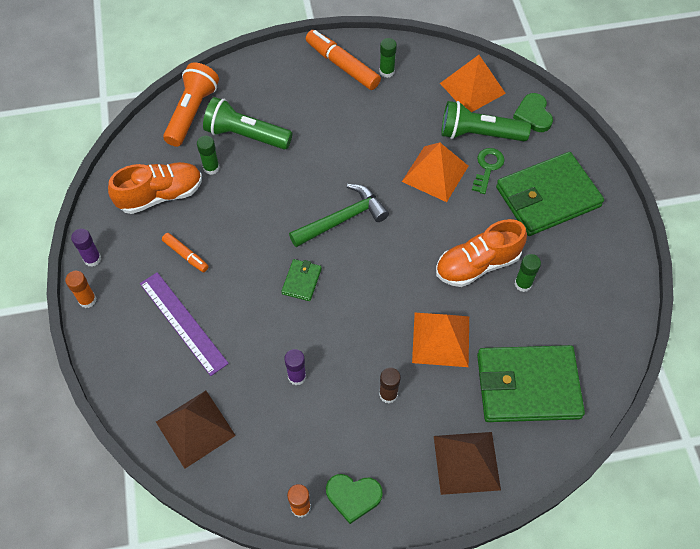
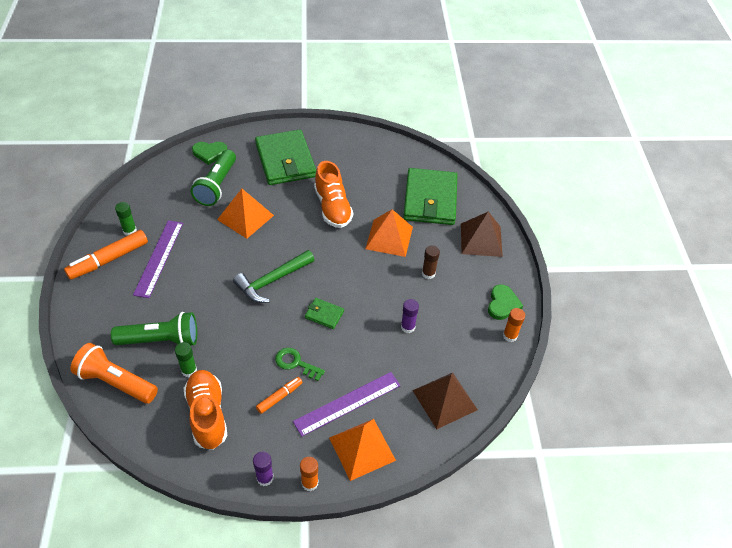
camera: 85 degrees left, 10 degrees down
(246, 135) = (161, 340): green flashlight -> green flashlight turned 120 degrees counterclockwise
(342, 219) = (272, 281): green hammer -> green hammer turned 105 degrees counterclockwise
(354, 107) = (159, 258): none -> purple ruler
(472, 88) = (170, 181): orange pyramid -> orange pyramid (362, 449)
(487, 167) = (249, 187): green key -> green key (295, 363)
(523, 284) = (353, 187): green glue stick -> none

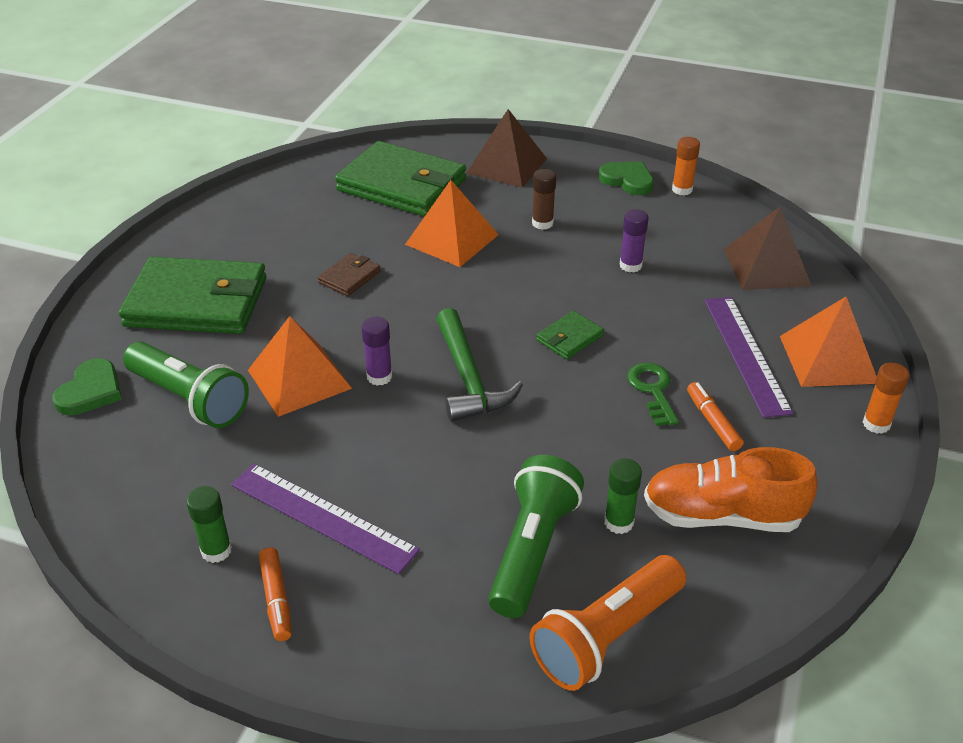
camera: 65 degrees left, 10 degrees down
(109, 260) = (276, 599): orange marker -> orange marker, size x0.56
(265, 478) = (859, 471): purple glue stick -> purple glue stick (379, 377)
(295, 363) = (652, 390): green key -> green key turned 120 degrees clockwise
(332, 207) = (349, 277): orange shoe -> brown wallet

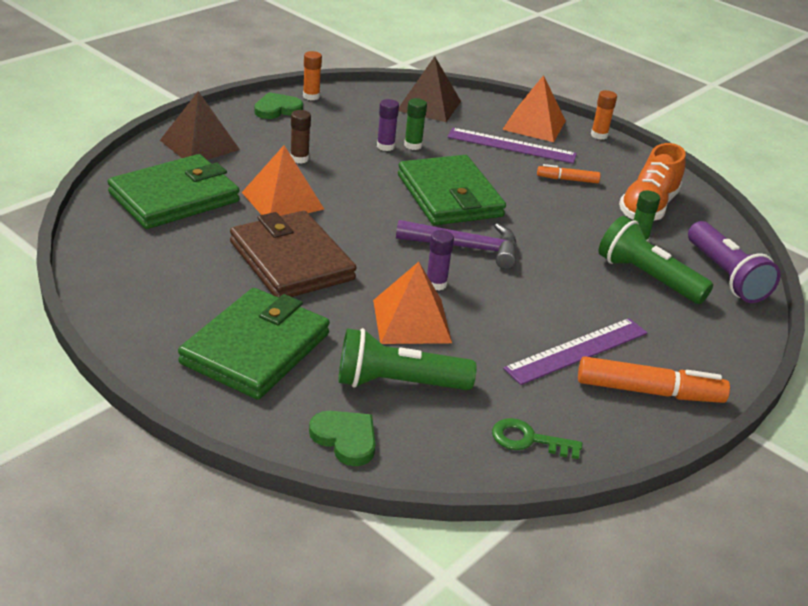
camera: 70 degrees left, 5 degrees down
(189, 399) = (398, 383): green flashlight -> green flashlight turned 150 degrees counterclockwise
(216, 550) = (589, 408): green glue stick -> green glue stick (413, 145)
(276, 599) = (649, 391): orange marker -> orange marker, size x1.80
(349, 277) = (291, 261): brown wallet -> brown wallet, size x2.30
(468, 378) = (465, 248): green hammer -> purple hammer
(569, 338) = (449, 196): green wallet -> green wallet, size x2.30
(607, 636) = (725, 276): orange flashlight -> purple flashlight
(652, 390) = (525, 187): green key -> green key (528, 440)

